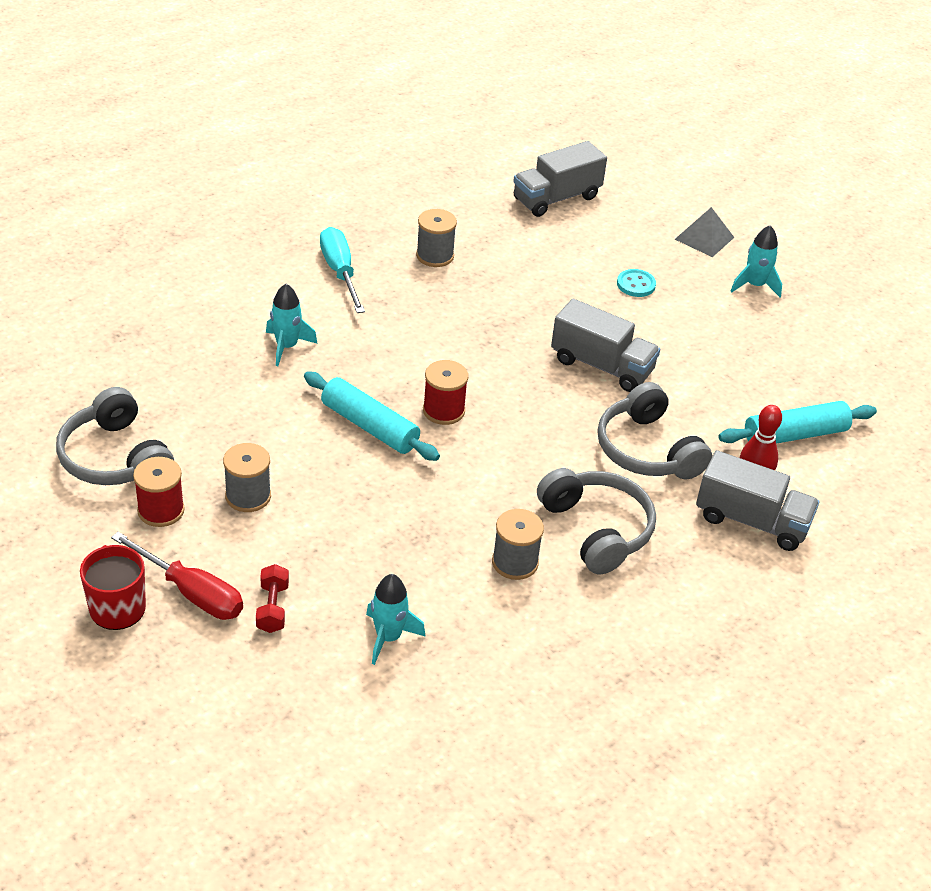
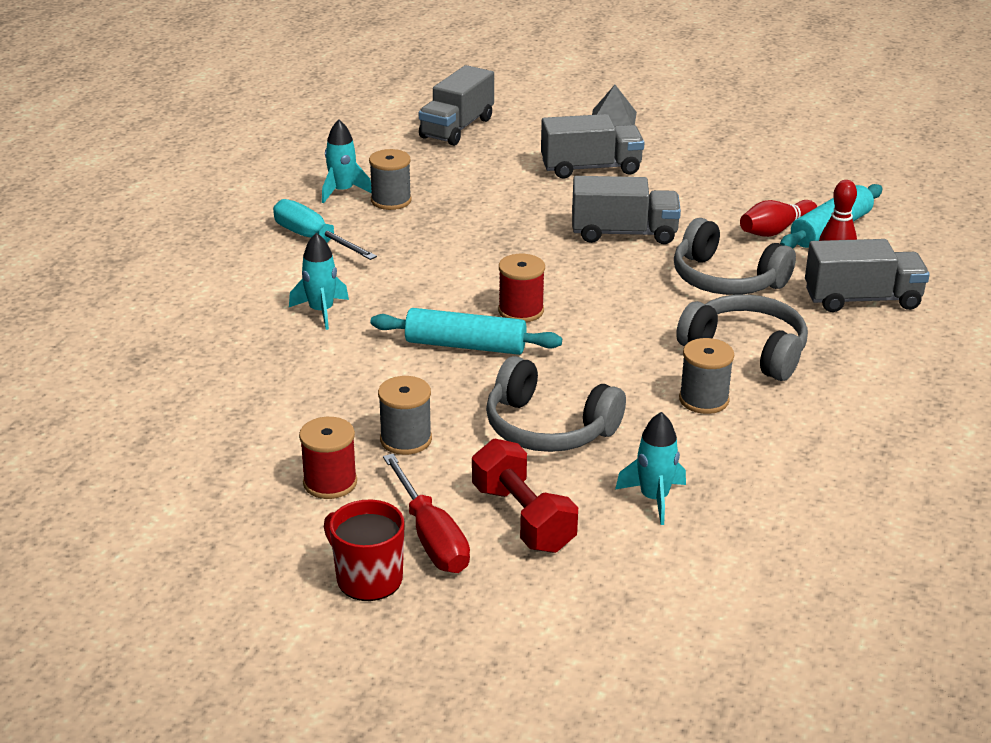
camera: 25 degrees left, 10 degrees down
(114, 458) = (237, 457): grey headphones -> grey headphones (548, 428)
(192, 593) = (431, 537): red screwdriver -> red screwdriver turned 60 degrees clockwise
(272, 608) = (523, 518): red dumbbell -> red dumbbell, size x1.71
(636, 284) = (591, 168): turquoise button -> grey truck
(742, 416) = (775, 230): none -> red bowling pin
(755, 285) = (688, 139): turquoise rocket -> turquoise rocket (342, 191)

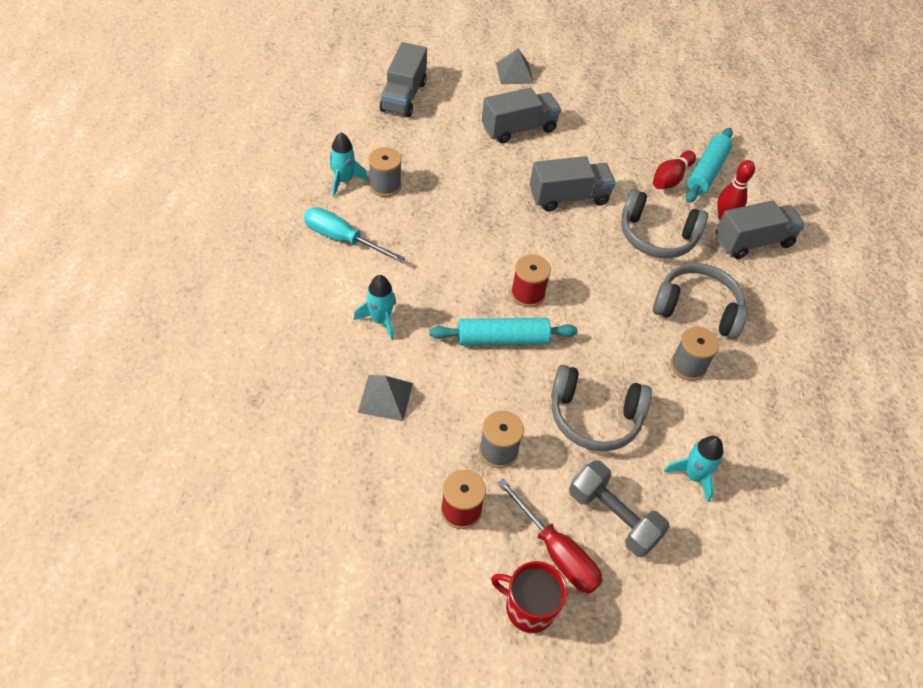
camera: 20 degrees left, 20 degrees up
(291, 376) = (385, 397): none -> grey pyramid
(523, 518) = (613, 517): red dumbbell -> grey dumbbell

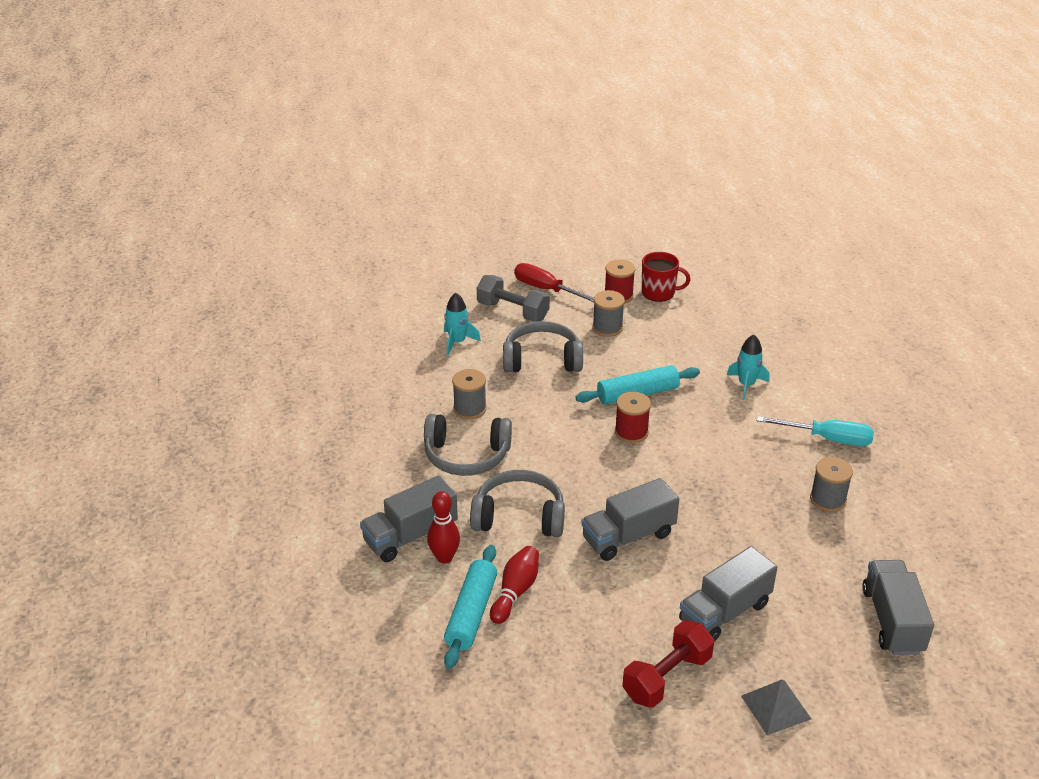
camera: 170 degrees right, 15 degrees down
(344, 181) = (872, 494): turquoise rocket -> none
(385, 397) = (707, 339): grey pyramid -> none
(528, 608) = (555, 266): red mug -> red mug (659, 292)
(577, 103) = (667, 677): none -> red dumbbell

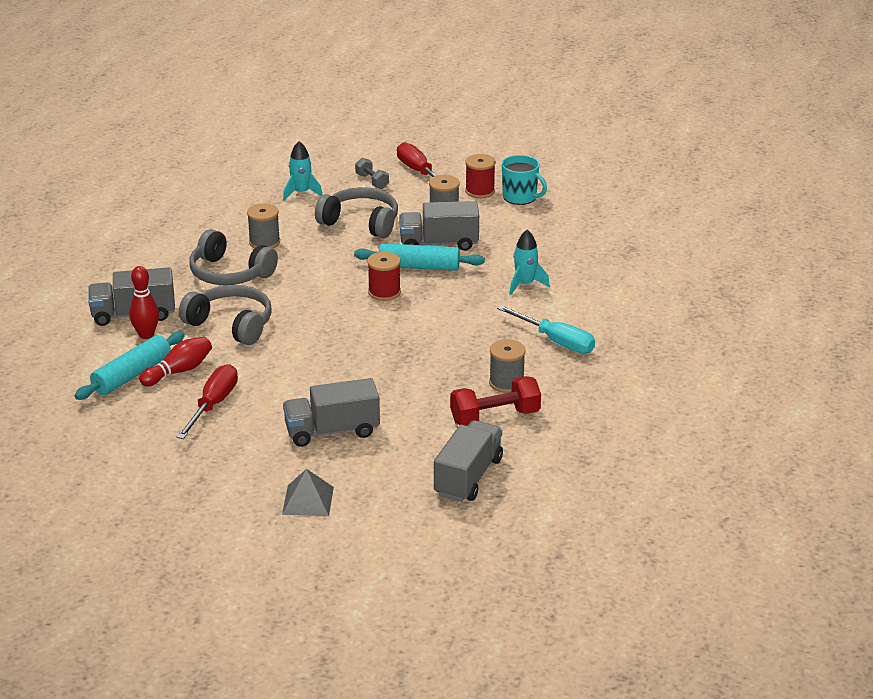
camera: 25 degrees right, 5 degrees down
(513, 311) = (372, 181): grey dumbbell -> grey dumbbell, size x0.59
(584, 621) = (213, 405): none -> red screwdriver
(628, 536) = (306, 361): grey truck -> grey truck (439, 243)
(659, 292) = (520, 197): red mug -> turquoise mug
(667, 677) = (241, 457): red dumbbell -> red dumbbell (495, 417)

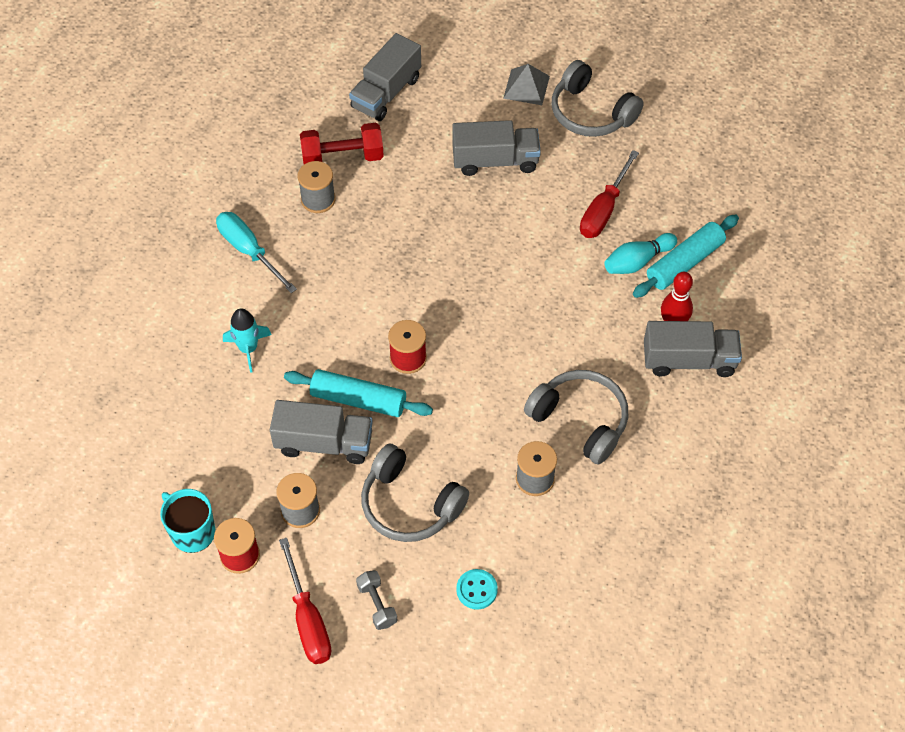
camera: 170 degrees left, 25 degrees up
(179, 371) = (637, 261): red bowling pin -> turquoise bowling pin
(231, 324) = (582, 327): grey headphones -> grey headphones (590, 113)
(301, 193) = (476, 590): turquoise rocket -> turquoise button

